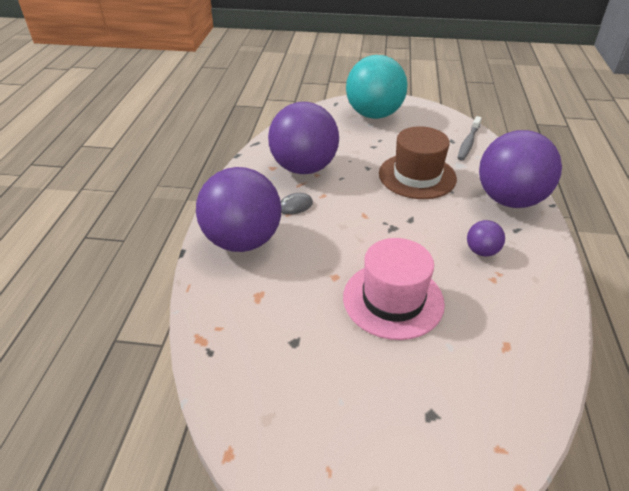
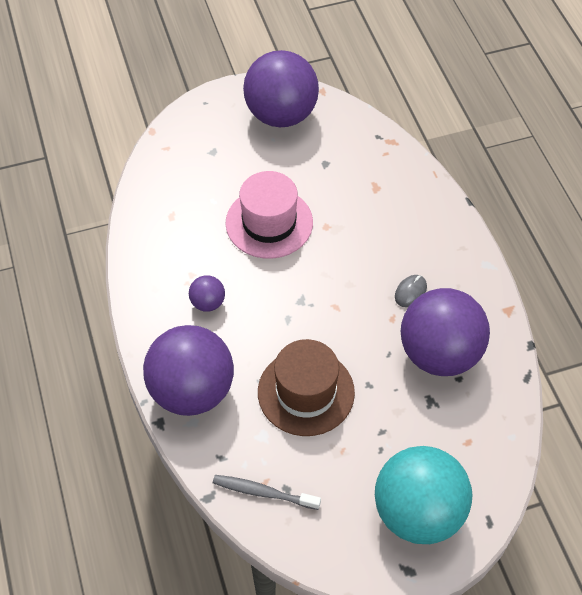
camera: 155 degrees right, 15 degrees up
(243, 241) = (428, 231): purple ball -> purple ball (281, 115)
(468, 143) = (263, 492): grey toothbrush -> grey toothbrush turned 75 degrees counterclockwise

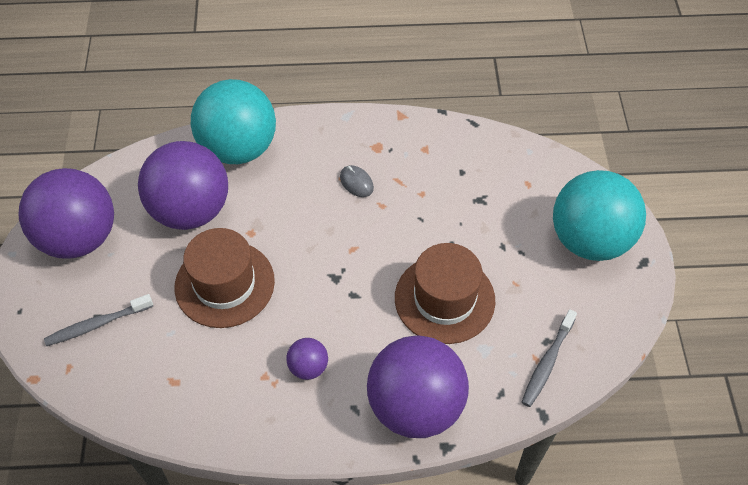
camera: 75 degrees left, 0 degrees up
(207, 152) = (97, 324): none -> grey toothbrush
(269, 223) = (224, 284): pink hat -> brown hat
(413, 192) = (238, 148): none -> turquoise ball
(439, 353) = (432, 179): purple ball -> purple ball (191, 210)

